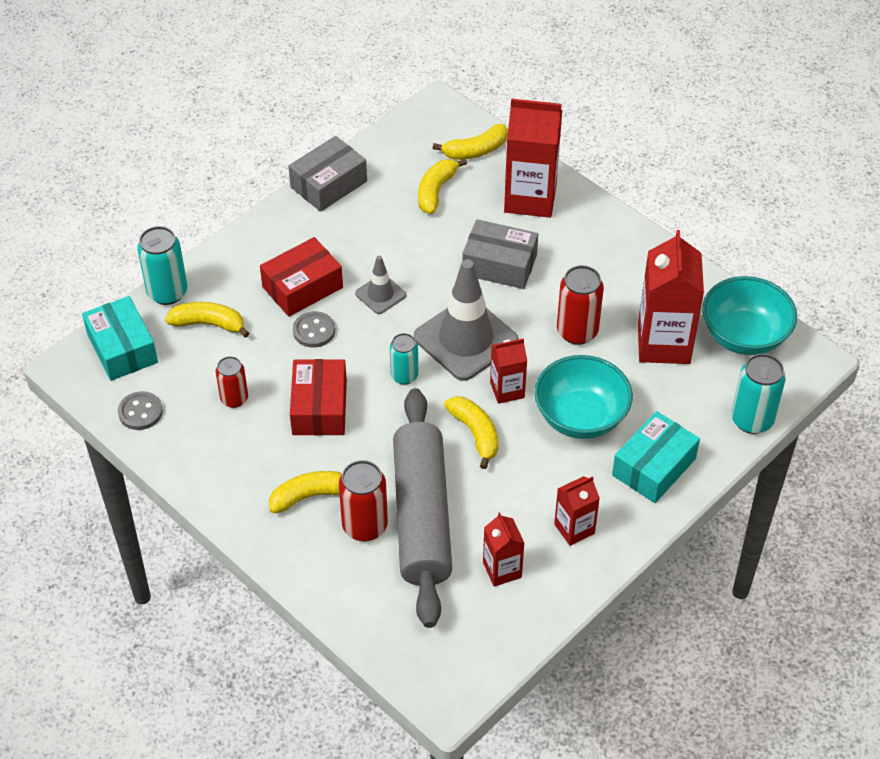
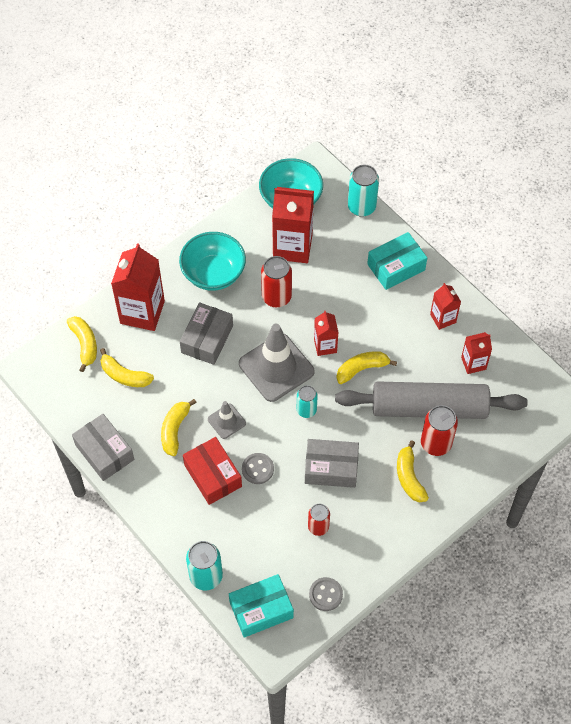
camera: 85 degrees left, 10 degrees up
(209, 324) = (242, 545): yellow banana -> yellow banana (175, 430)
(319, 407) = (331, 468): red box -> grey box
(580, 417) = (352, 304): turquoise bowl -> turquoise bowl (213, 273)
(653, 467) = (396, 267): turquoise box -> turquoise box turned 75 degrees counterclockwise

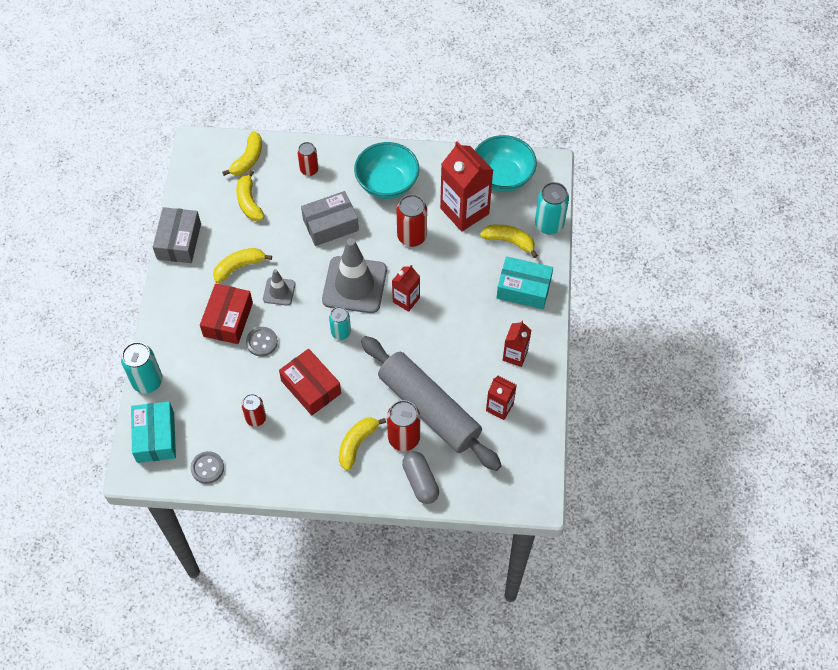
camera: 45 degrees right, 0 degrees up
(142, 312) = (309, 169): red carton -> red can
(261, 610) = (155, 437): turquoise box -> turquoise box turned 60 degrees clockwise
(331, 468) = (311, 387): grey box -> red box
(362, 369) = (413, 339): yellow banana -> yellow banana (509, 241)
(481, 462) = (420, 482): none -> grey capsule

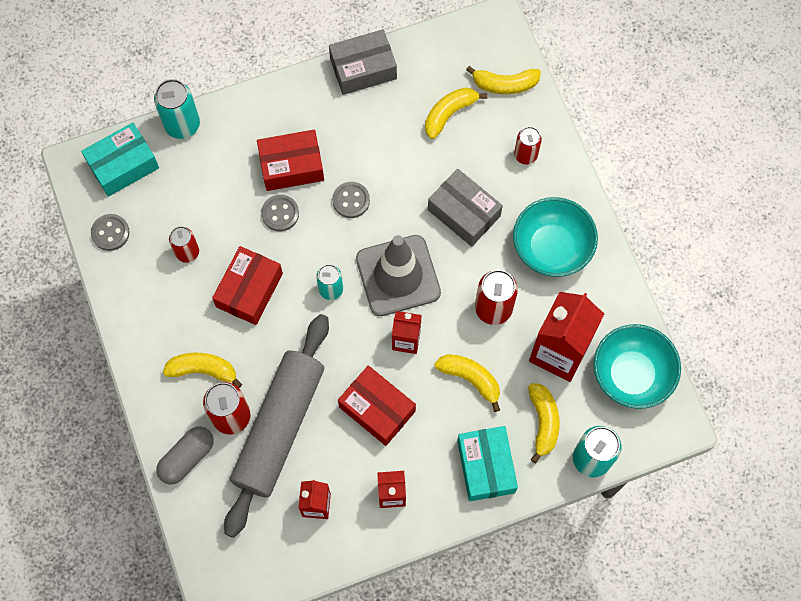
camera: 65 degrees right, 10 degrees up
(239, 267) = (361, 145): yellow banana -> yellow banana (470, 379)
(279, 291) = (351, 200): grey traffic cone -> grey button
(448, 339) = (377, 409): none -> red box

